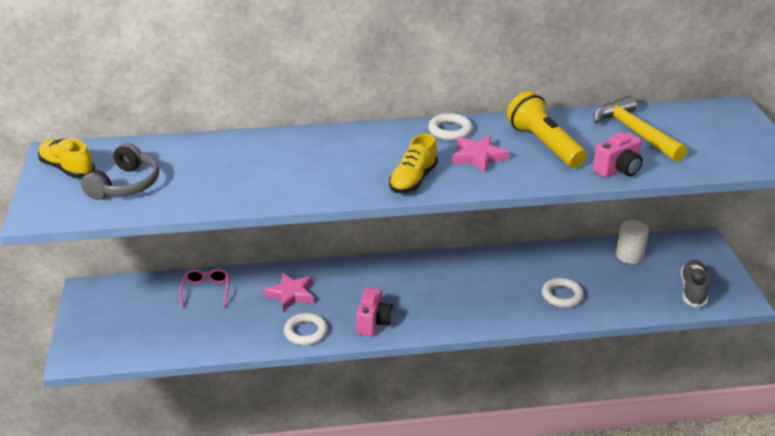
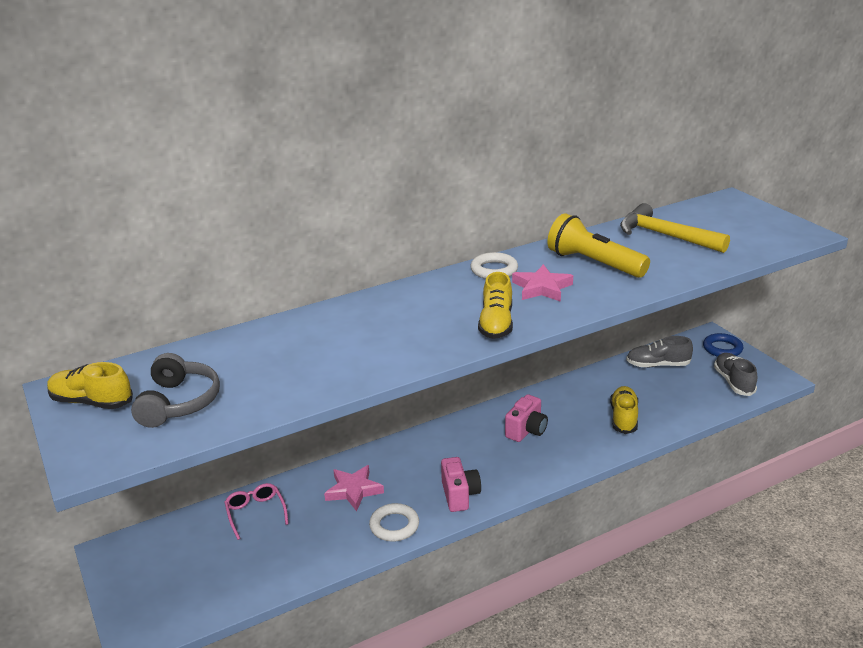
camera: 20 degrees left, 5 degrees down
(562, 296) = (623, 418): white ring -> yellow shoe
(618, 170) = (679, 271): pink camera -> pink camera (526, 431)
(629, 255) = (657, 365): white cylinder -> grey shoe
(705, 256) = (722, 348): none -> blue ring

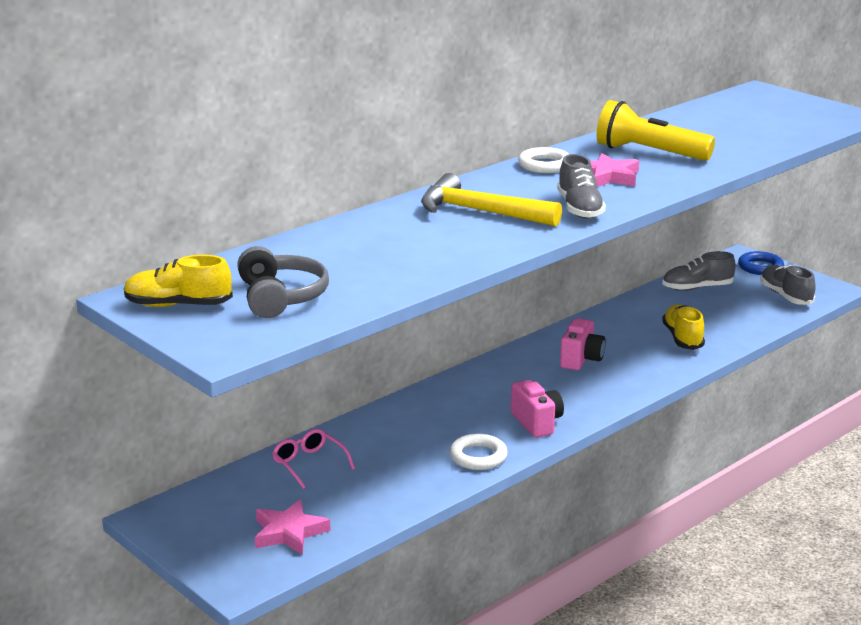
camera: 15 degrees left, 5 degrees down
(353, 490) = (413, 432): pink star -> pink star (289, 532)
(496, 324) = (579, 208): yellow shoe -> grey shoe
(665, 235) = (709, 125): yellow hammer -> yellow hammer (480, 212)

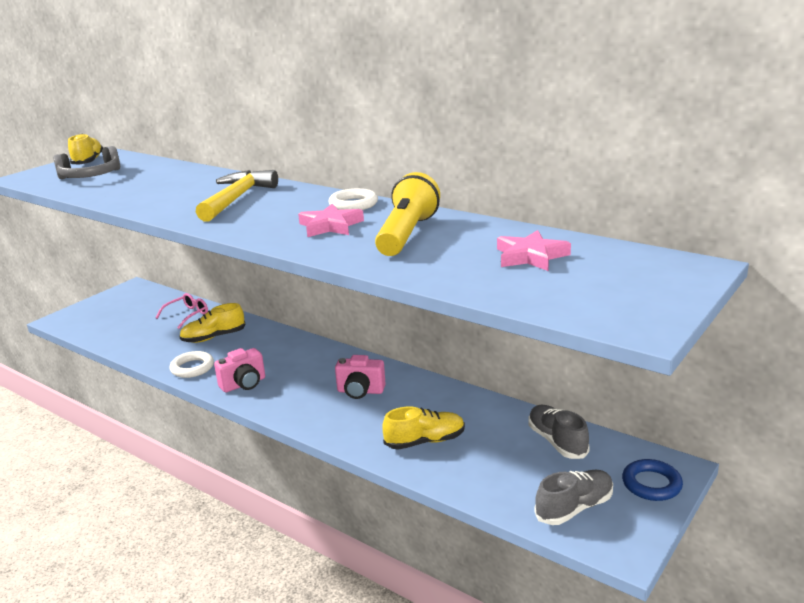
camera: 80 degrees right, 0 degrees up
(289, 532) = (107, 323): pink star -> pink star (530, 256)
(398, 443) = (213, 337): none -> yellow shoe
(579, 208) = (246, 224): grey shoe -> none

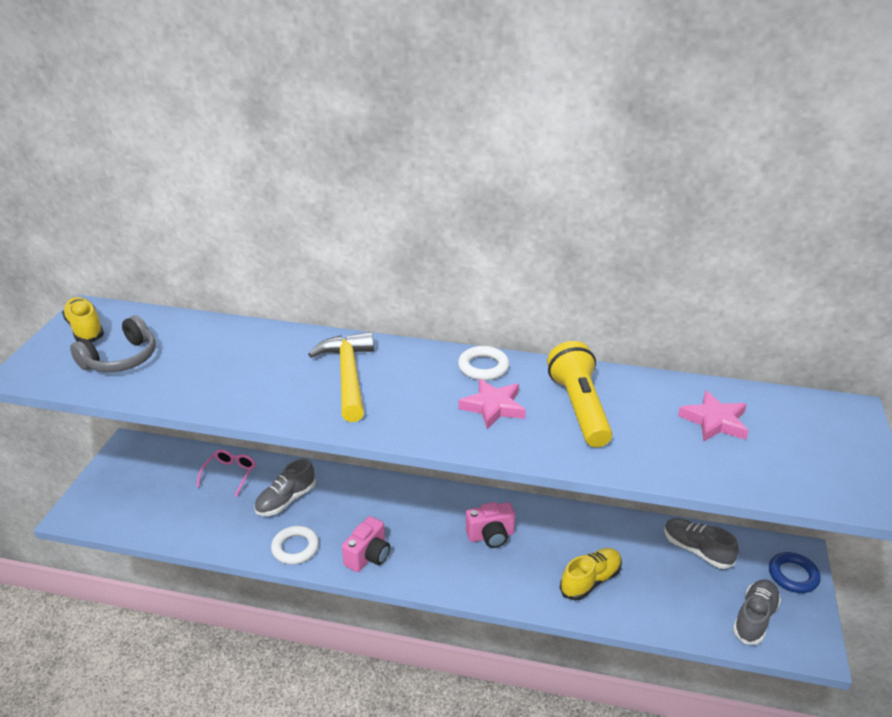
camera: 25 degrees left, 10 degrees up
(213, 337) = (286, 500): yellow shoe -> grey shoe

